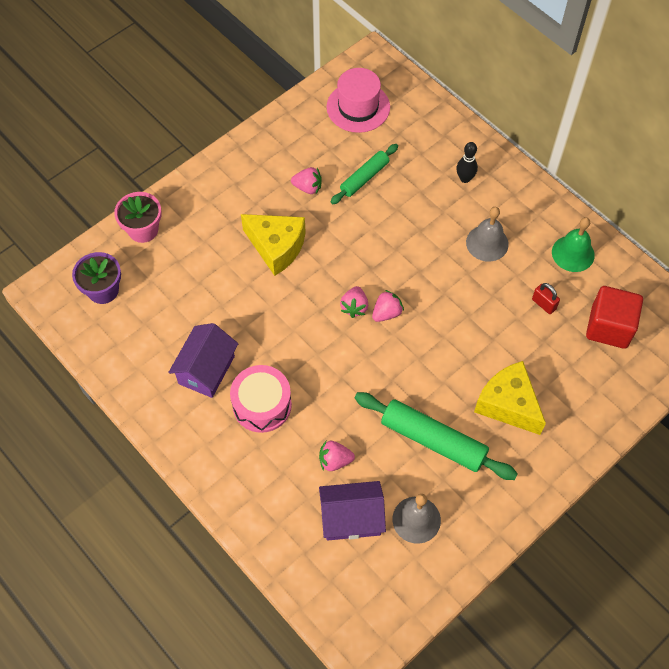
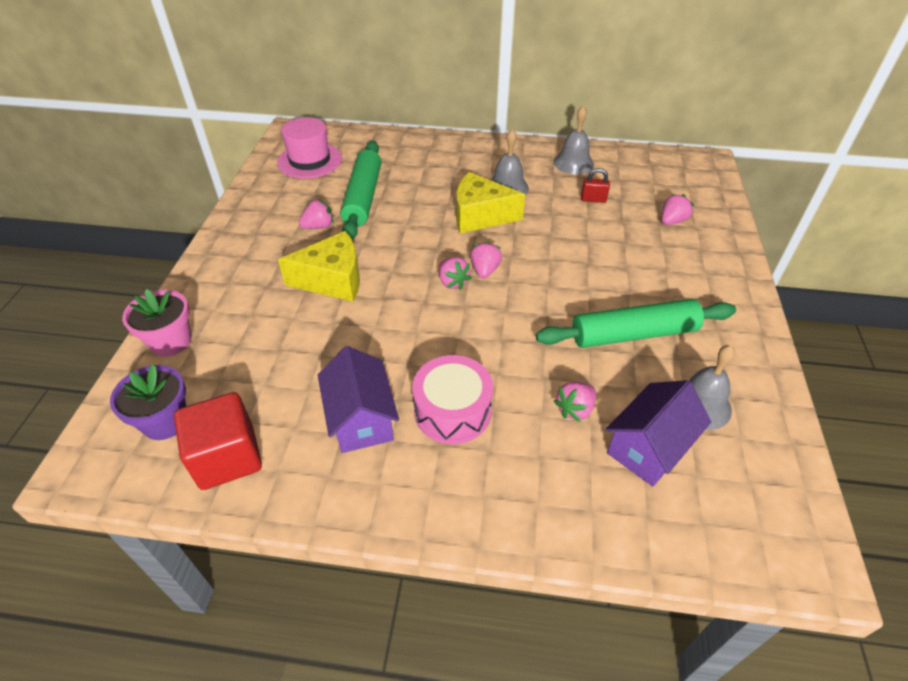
camera: 40 degrees left, 15 degrees down
(364, 178) = (363, 197): green rolling pin -> green rolling pin, size x1.62
(465, 178) = (444, 161): black bowling pin -> none
(508, 404) = (653, 272): yellow cheese -> yellow cheese (480, 216)
(573, 253) = (573, 163): green bell -> grey bell
(583, 371) = (672, 221): none -> pink strawberry
(609, 327) = (652, 188): red cube -> red cube (227, 457)

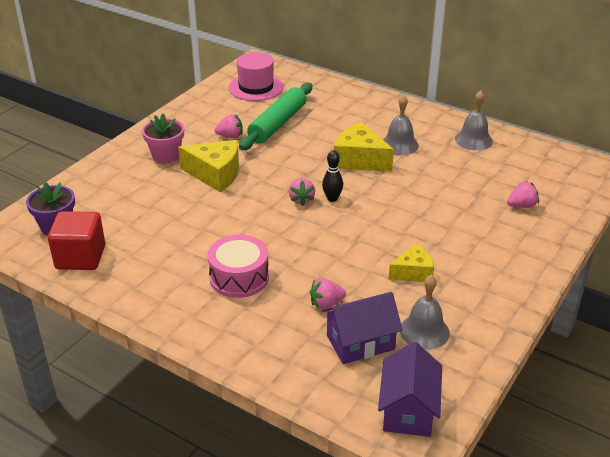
camera: 25 degrees right, 10 degrees down
(171, 341) = (86, 182): pink flower pot -> pink flower pot (166, 155)
(361, 419) = (175, 263): purple house -> purple house (408, 410)
(485, 270) = (332, 198): pink strawberry -> black bowling pin
(593, 199) = (466, 172): red padlock -> none
(633, 334) = (413, 272): green rolling pin -> yellow cheese

